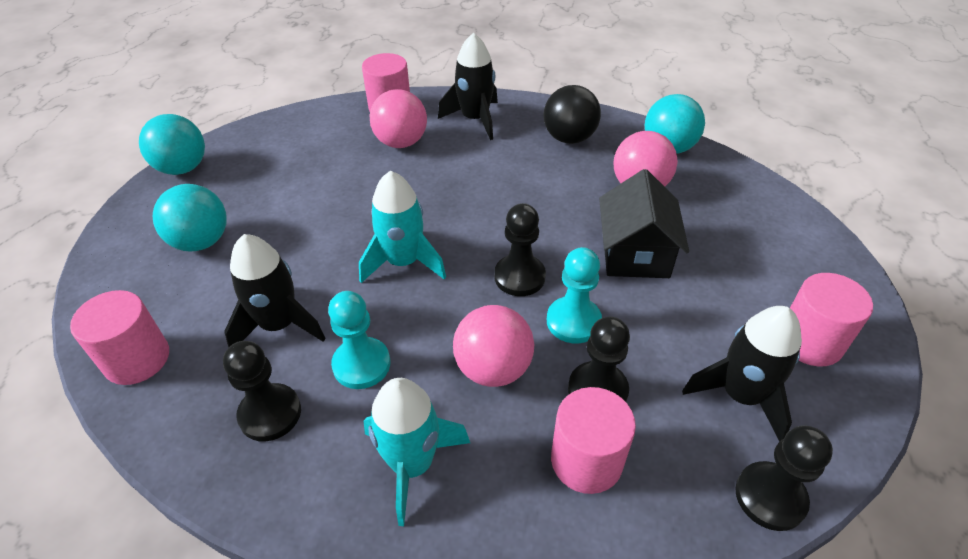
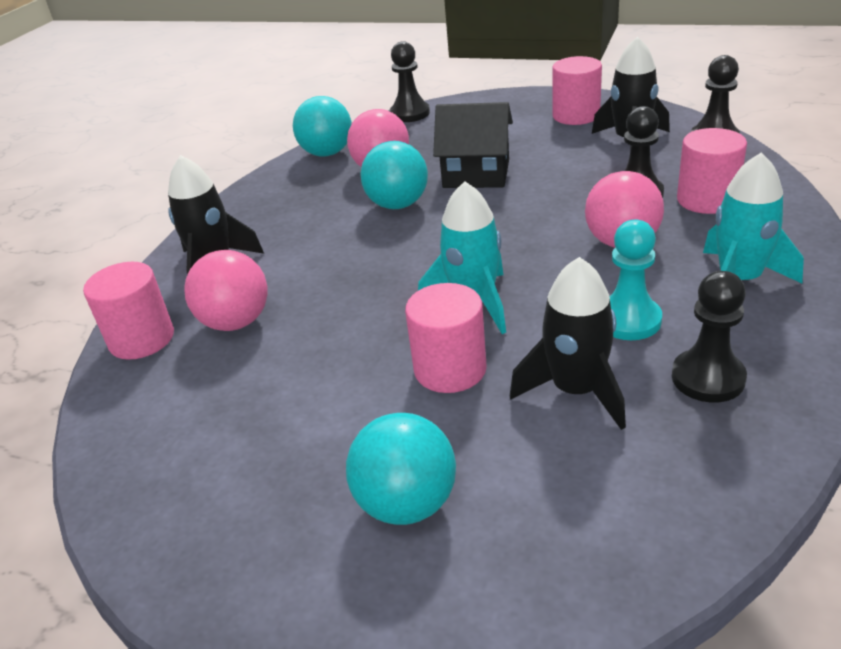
camera: 80 degrees left, 10 degrees down
(137, 359) = (649, 524): pink cylinder -> pink cylinder (450, 369)
(183, 168) = (192, 578): turquoise ball -> turquoise ball (398, 204)
(519, 277) = (502, 231): black pawn -> black pawn (410, 114)
(569, 138) = (286, 203): black ball -> none
(573, 321) = (561, 203): turquoise pawn -> none

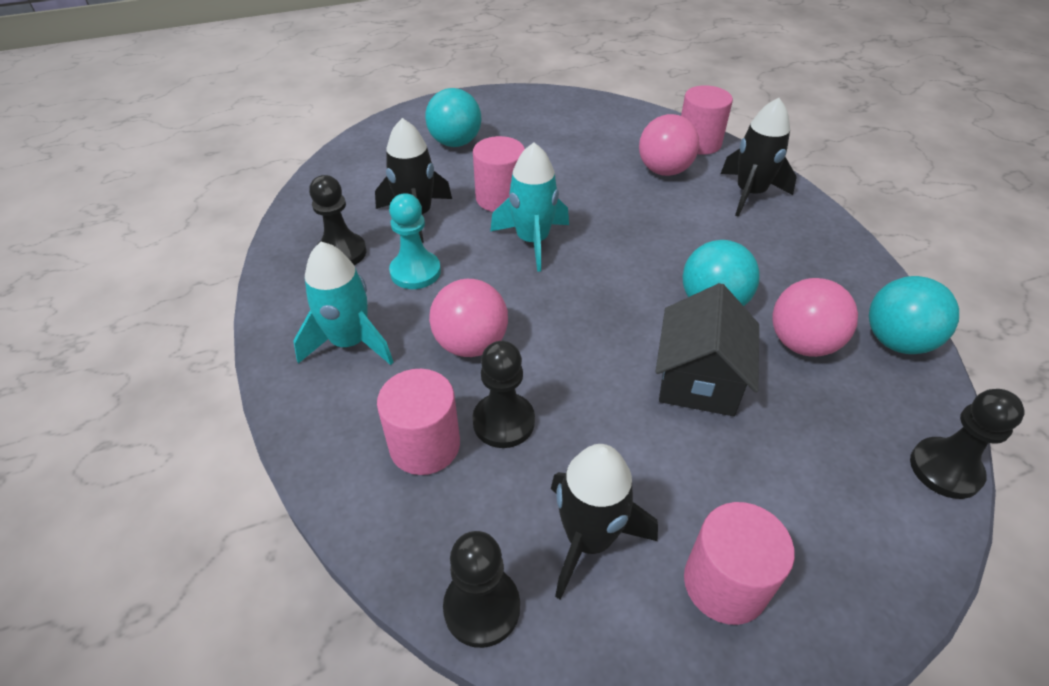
camera: 135 degrees right, 10 degrees up
(476, 174) = (699, 379): black house -> black house turned 45 degrees counterclockwise

